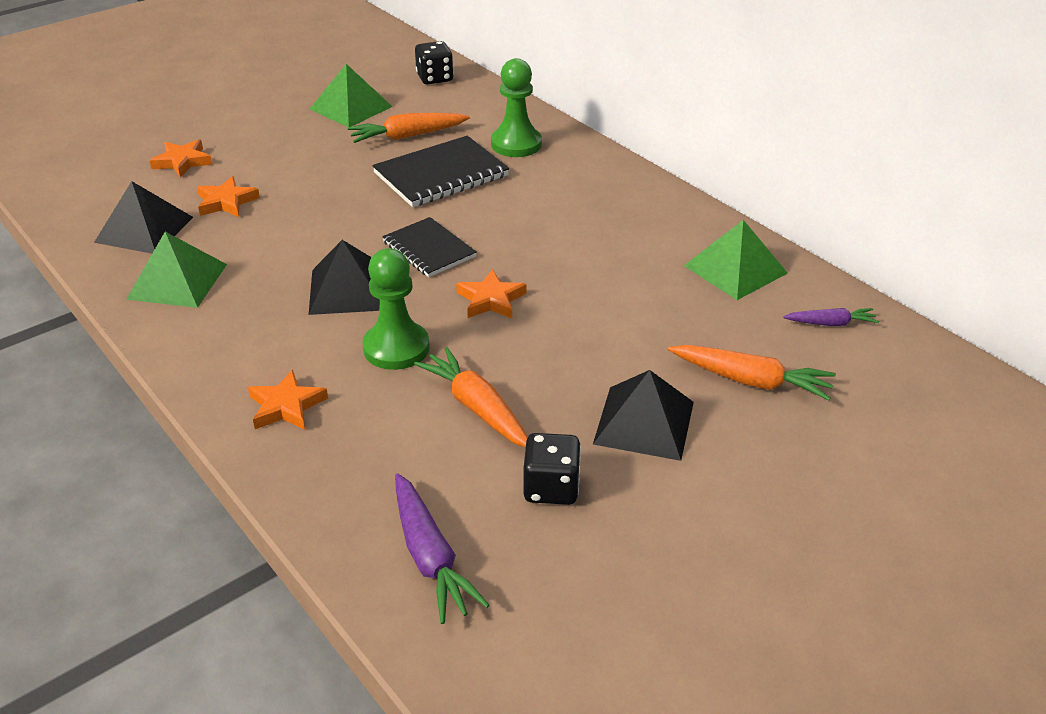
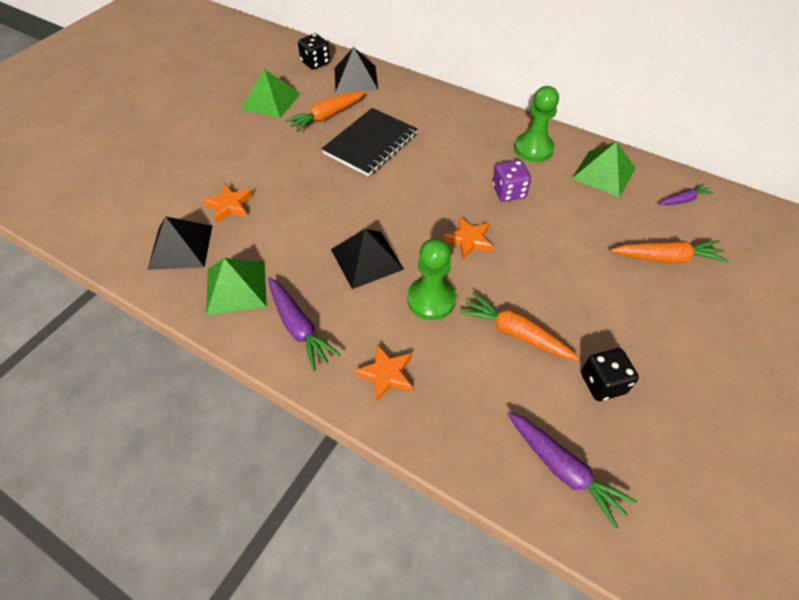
camera: 20 degrees left, 15 degrees up
(182, 162) = (173, 177): orange star -> none
(219, 336) = (299, 327): none -> purple carrot
(429, 249) = (401, 209): black notebook -> none
(516, 144) = (405, 106): green pawn -> green pawn (533, 149)
(584, 261) = (508, 192): none -> purple dice
(644, 422) = (625, 311): black pyramid -> black pyramid (355, 78)

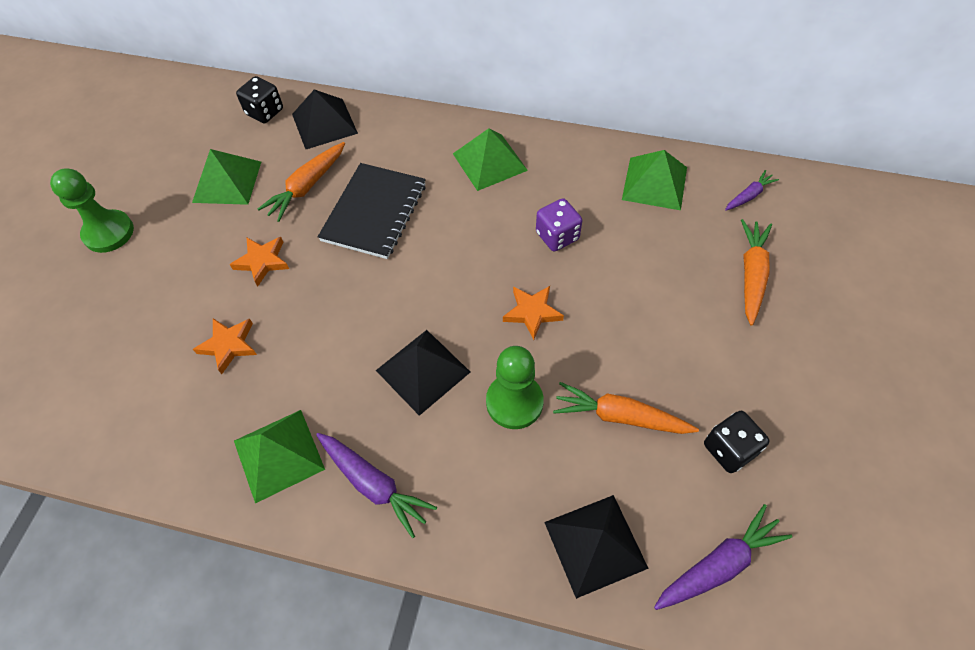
camera: 15 degrees left, 5 degrees up
(180, 247) = (187, 420): black pyramid -> black pyramid (595, 544)
(386, 374) = (495, 512): orange star -> orange star (262, 261)
(472, 129) = (489, 161): none -> green pyramid
(533, 149) = (567, 171): green pawn -> green pawn (109, 233)
(563, 469) = (719, 564): purple carrot -> purple carrot turned 60 degrees counterclockwise
(666, 258) = (751, 275): orange carrot -> orange carrot turned 60 degrees counterclockwise

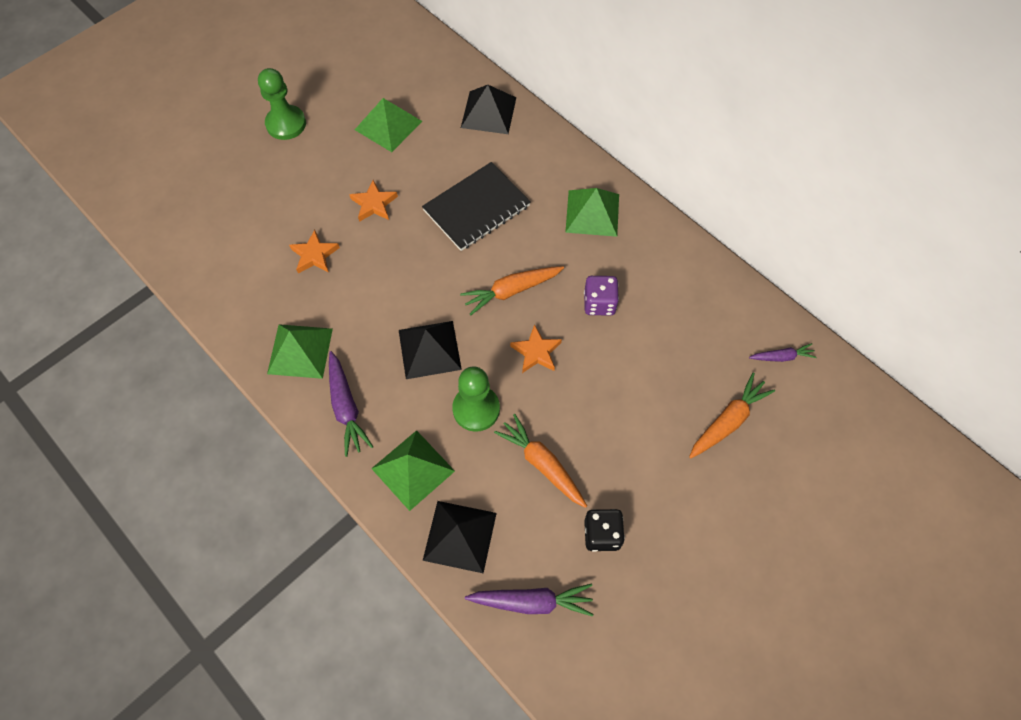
camera: 30 degrees right, 5 degrees up
(265, 112) = (451, 79): black dice -> none
(307, 187) = (441, 160): orange carrot -> orange carrot (511, 291)
(654, 183) = (711, 303): green pyramid -> green pyramid (413, 469)

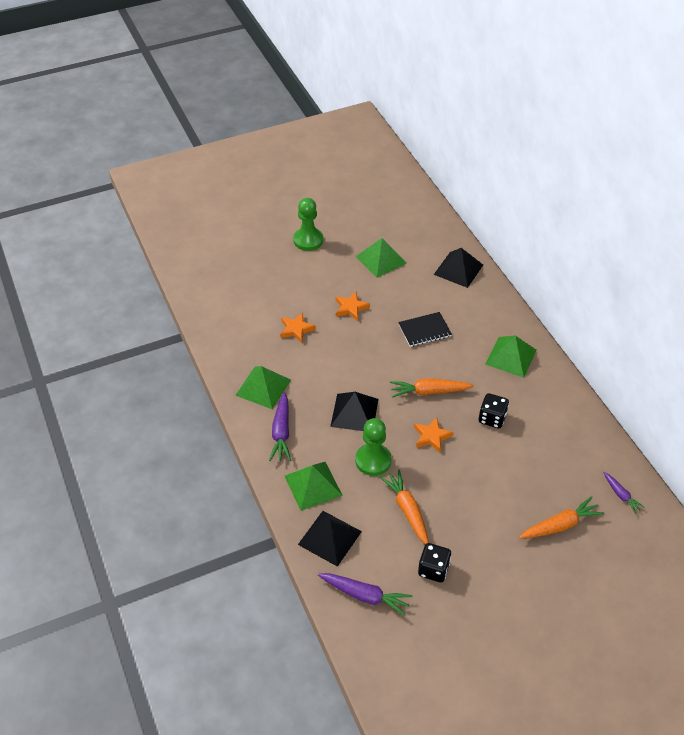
camera: 20 degrees right, 15 degrees down
(476, 208) = (424, 330): black notebook -> black notebook, size x0.66
(599, 303) = (492, 418): purple dice -> black dice
(782, 357) = (621, 495): purple carrot -> purple carrot turned 45 degrees clockwise

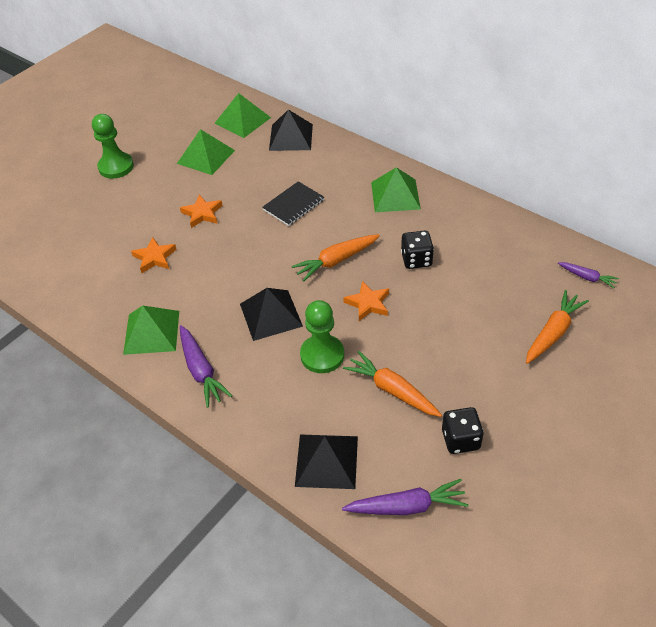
camera: 25 degrees left, 0 degrees up
(313, 485) = (272, 412): green pyramid -> green pyramid (242, 120)

